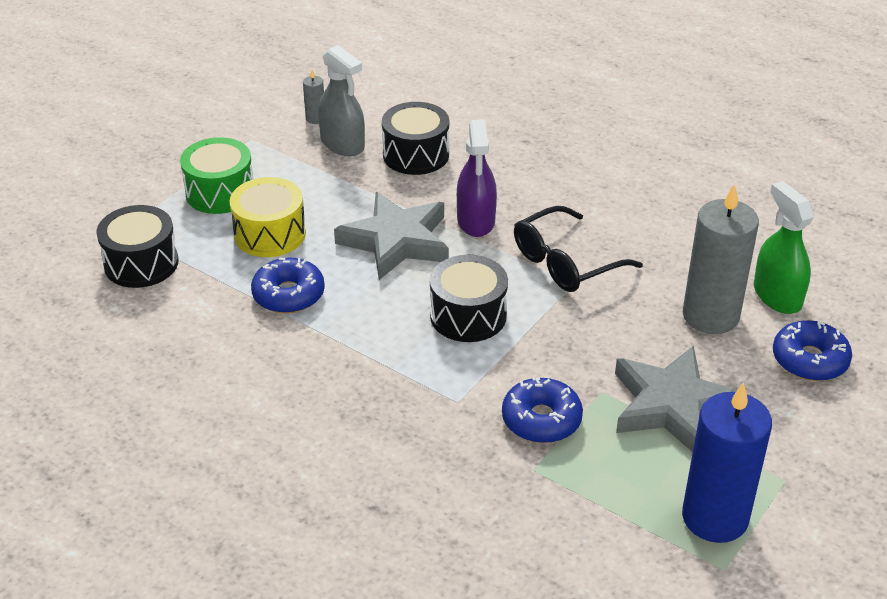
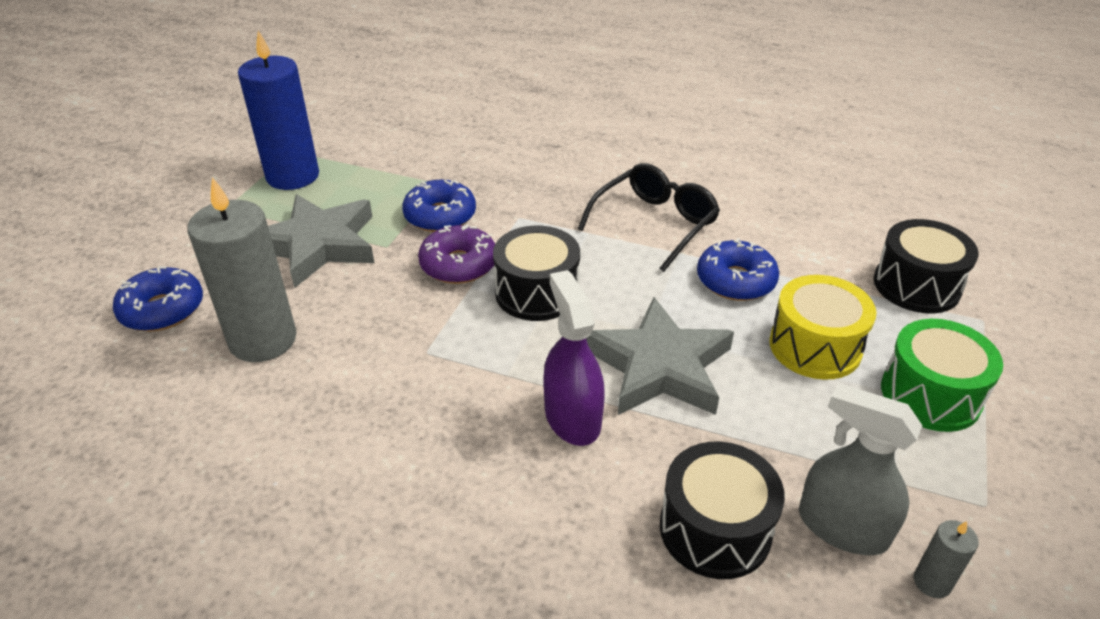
camera: 165 degrees right, 0 degrees up
(532, 356) = (458, 264): none -> purple donut
(565, 263) = (440, 376): black glasses -> black glasses (655, 223)
(777, 296) = (172, 380): green spray bottle -> none

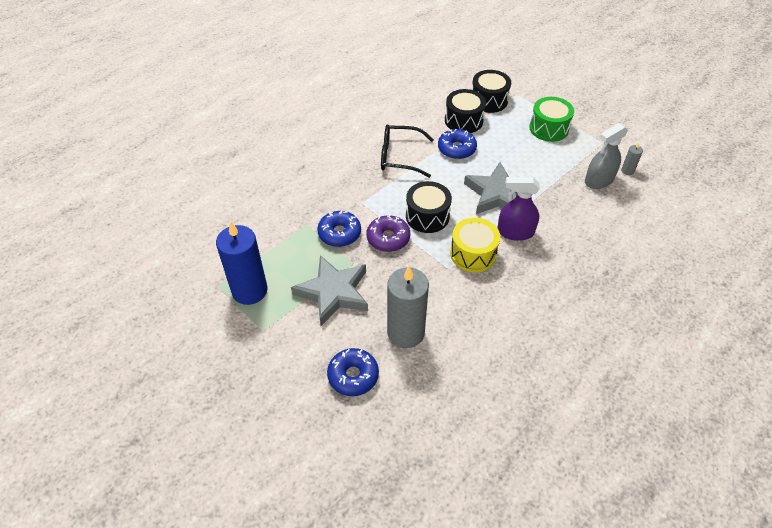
camera: 65 degrees left, 10 degrees up
(655, 223) = (399, 157): black glasses -> black glasses turned 60 degrees counterclockwise
(715, 529) = (587, 213): black drum -> black drum (463, 120)
(815, 346) = (509, 145): yellow drum -> yellow drum (473, 254)

